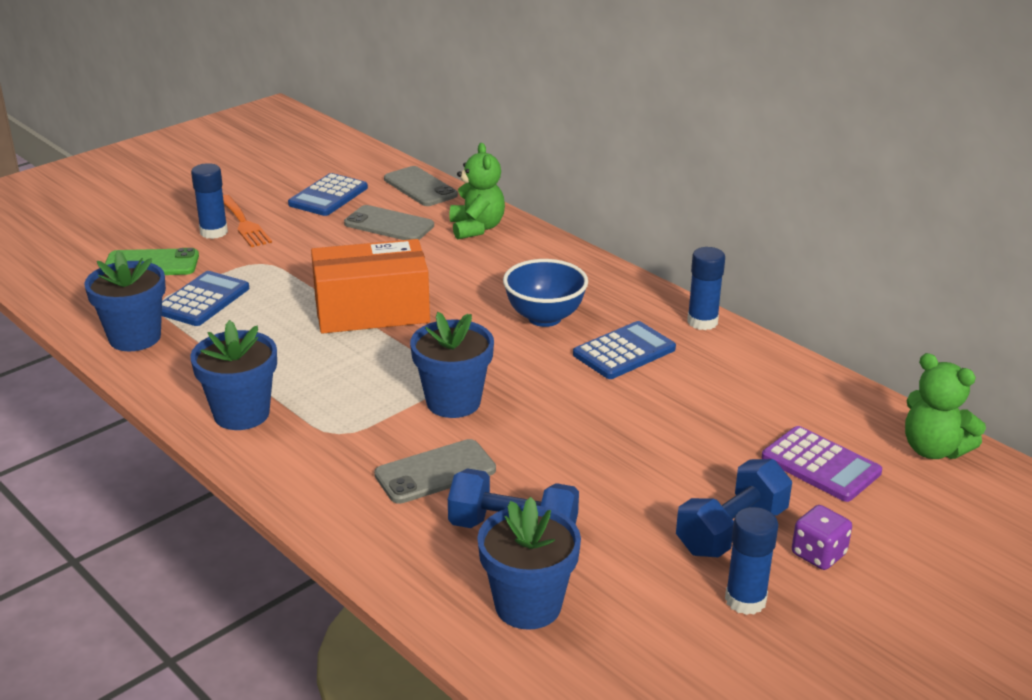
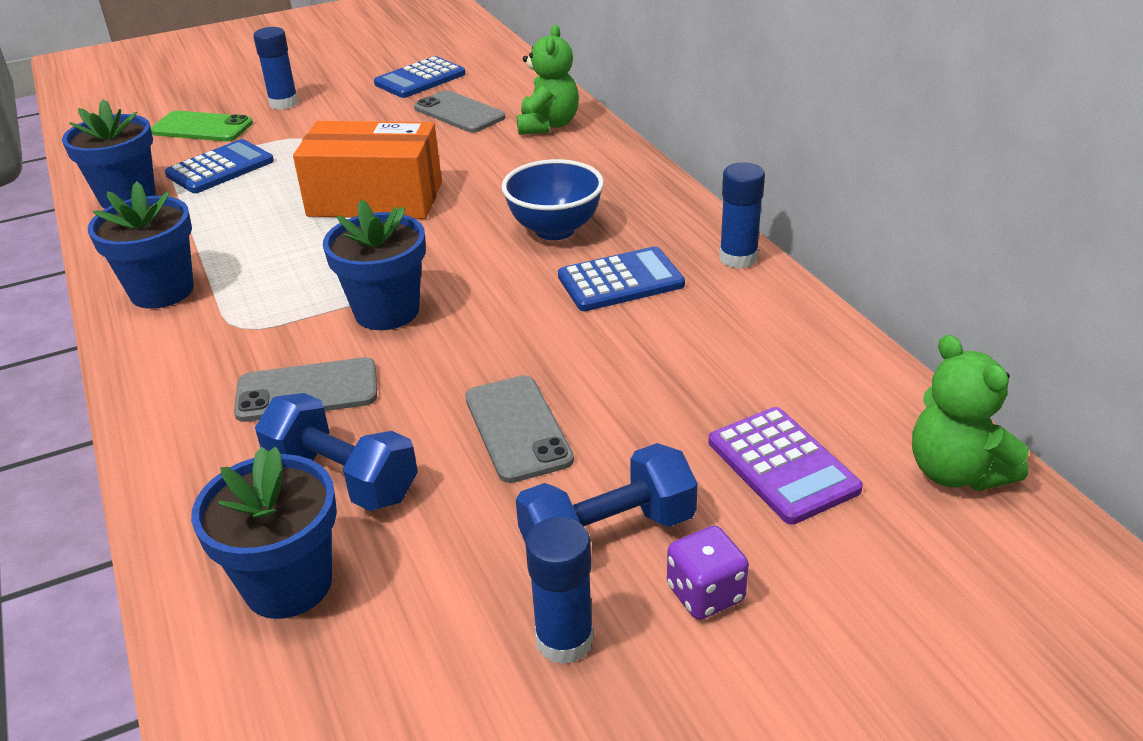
camera: 20 degrees right, 5 degrees up
(244, 224) = (318, 98): orange fork -> none
(420, 187) = (519, 78): grey phone -> grey phone (517, 428)

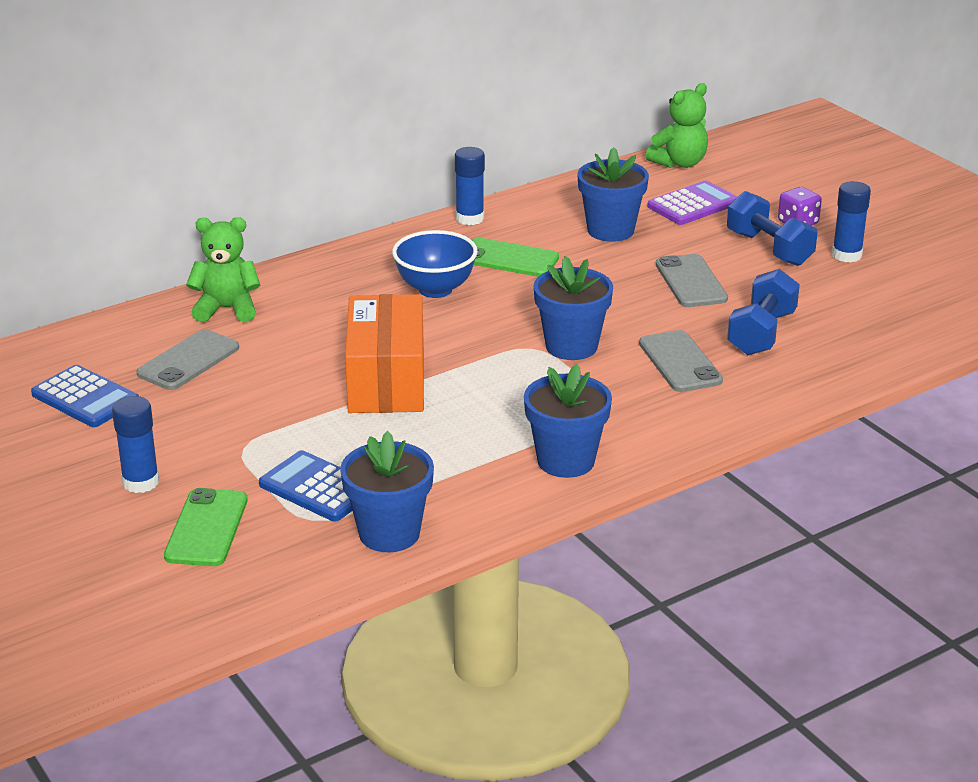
camera: 100 degrees left, 5 degrees down
(288, 584) = (853, 335): blue flower pot -> blue flower pot (610, 230)
(517, 428) = (691, 282): grey phone -> grey phone turned 75 degrees counterclockwise
(620, 281) = (509, 259): blue calculator -> green phone

